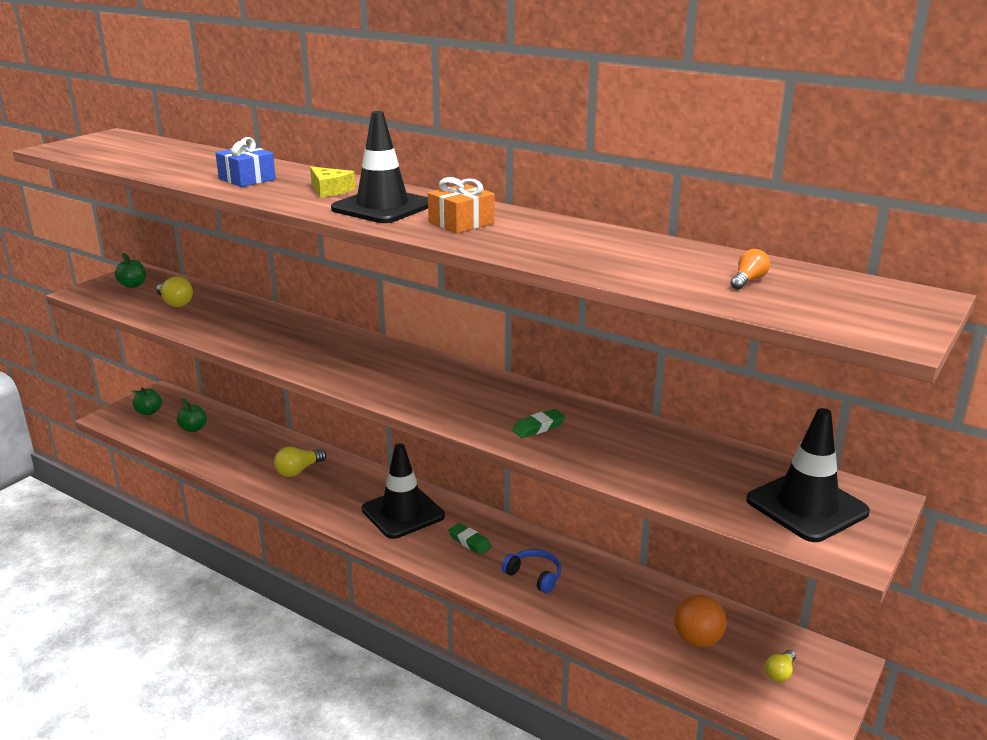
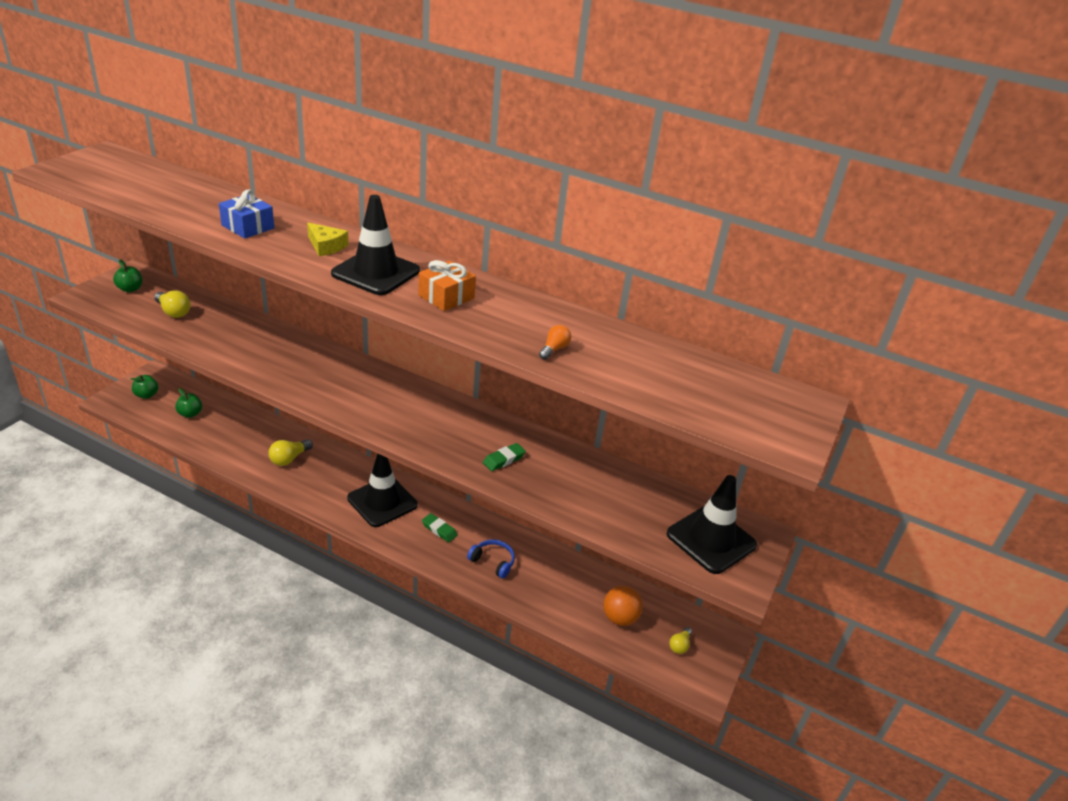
camera: 10 degrees left, 10 degrees up
(748, 281) = (682, 379): orange light bulb -> orange light bulb (554, 349)

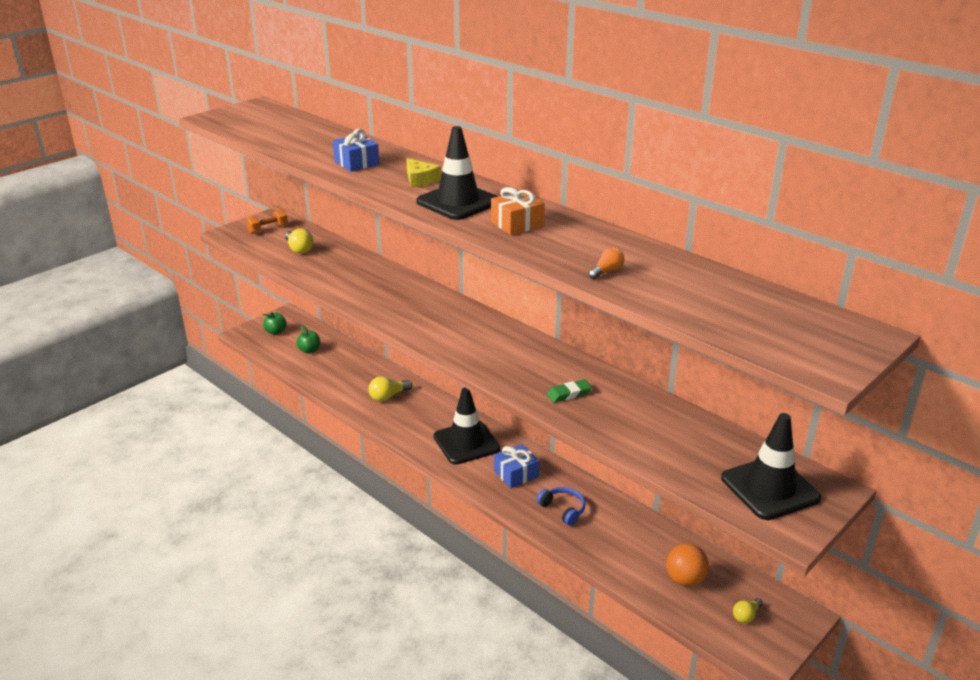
camera: 20 degrees right, 5 degrees down
(130, 289) = (268, 229): green apple -> orange dumbbell
(439, 530) = (516, 474): green eraser -> blue gift

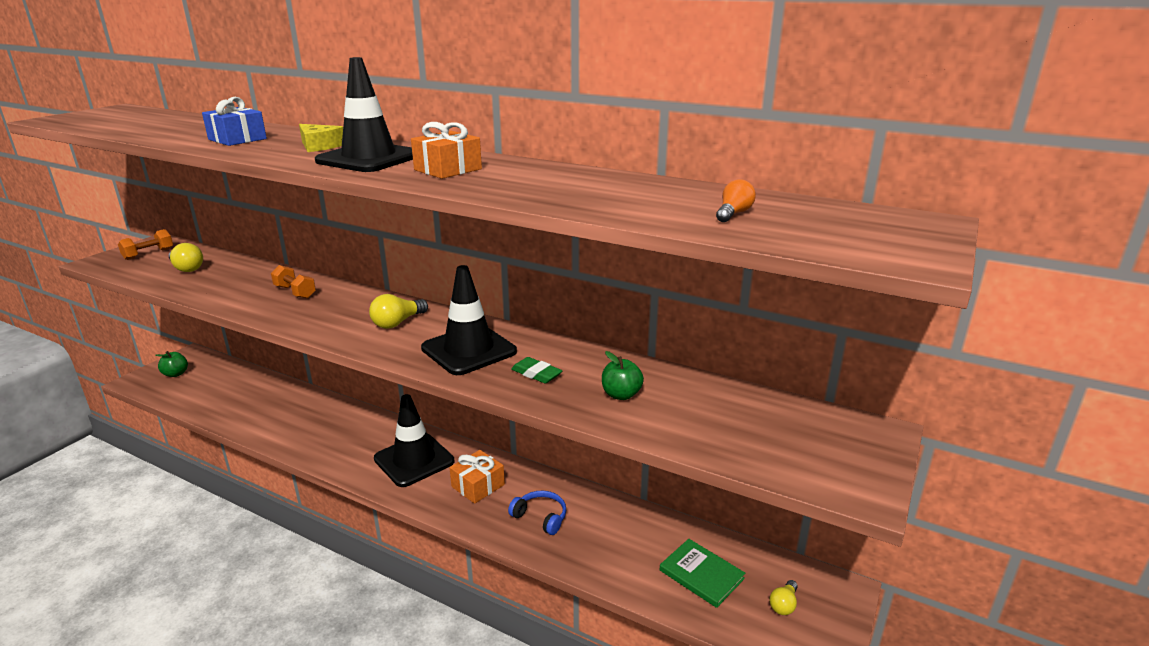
camera: 15 degrees left, 5 degrees down
(309, 350) = (217, 388): green apple -> green apple (621, 395)
(385, 286) = (295, 292): none -> orange dumbbell
(388, 396) = (315, 423): yellow light bulb -> yellow light bulb (398, 323)
(516, 474) = (478, 486): blue gift -> orange gift
(569, 394) = (536, 374): green eraser -> green eraser turned 75 degrees clockwise
(607, 271) = (576, 198): orange light bulb -> orange light bulb (733, 214)
(685, 579) = (701, 574): orange ball -> green book
(770, 488) = (809, 443): black traffic cone -> black traffic cone (469, 350)

